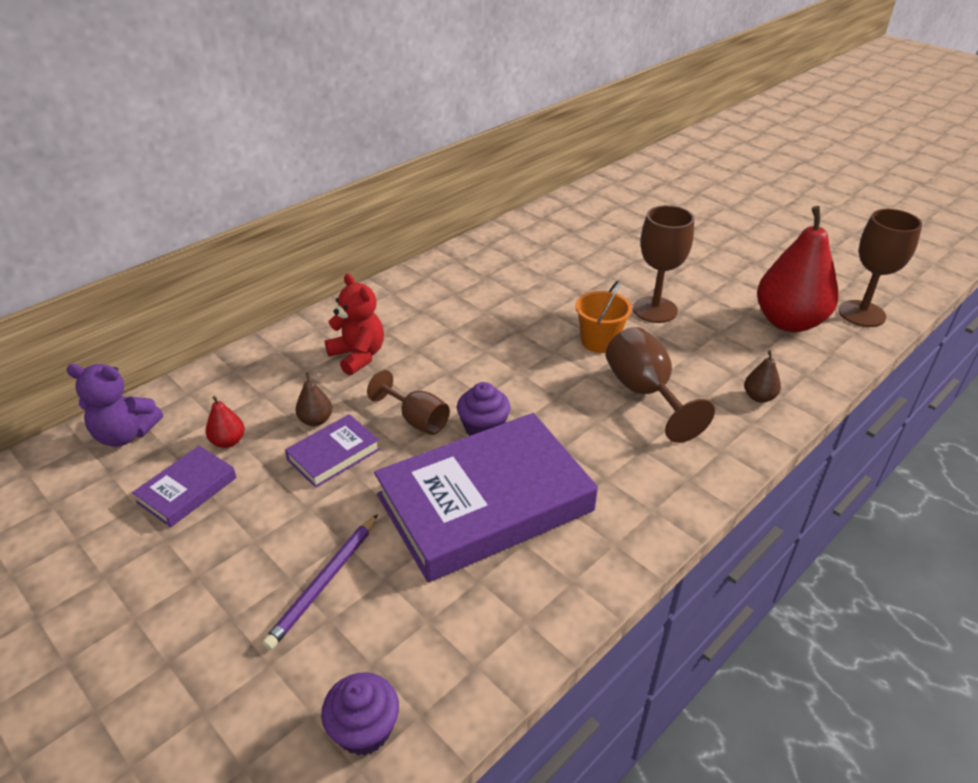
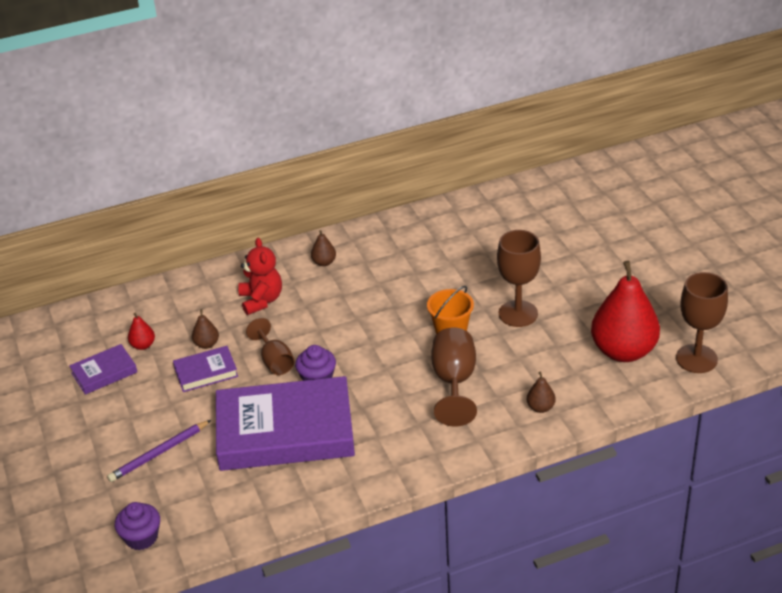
camera: 25 degrees right, 0 degrees up
(125, 434) = (81, 324): purple teddy bear -> none
(408, 303) = (324, 262): none -> brown pear

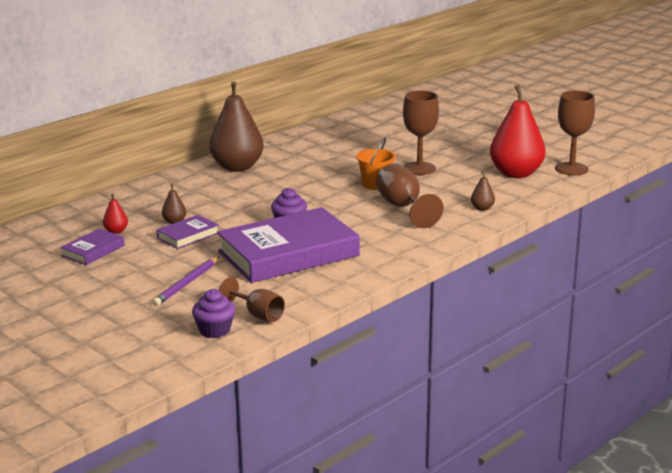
camera: 25 degrees left, 15 degrees down
(261, 300) = (201, 193): red teddy bear -> none
(274, 361) = (243, 221): brown goblet -> brown goblet (258, 315)
(324, 262) = (237, 167): brown pear -> brown pear, size x2.44

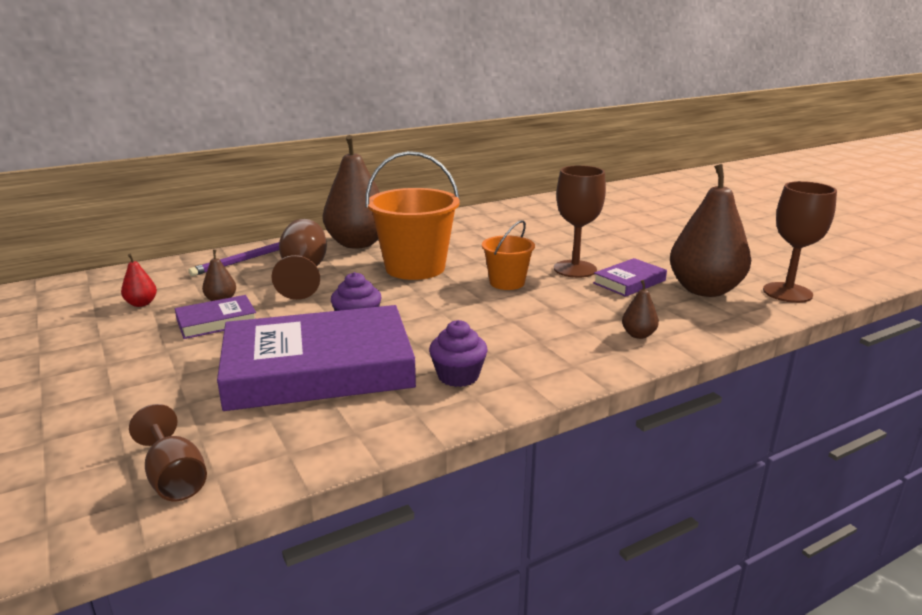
camera: 15 degrees right, 0 degrees up
(93, 251) = (83, 326): purple book -> purple book (629, 282)
(187, 283) = (136, 397): purple pencil -> purple pencil (242, 261)
(214, 330) = (78, 499): purple cupcake -> purple cupcake (458, 376)
(299, 181) = (415, 268): none -> orange bucket
(403, 207) = (525, 319): brown goblet -> brown goblet (304, 273)
(516, 173) = (704, 290): red pear -> brown pear

